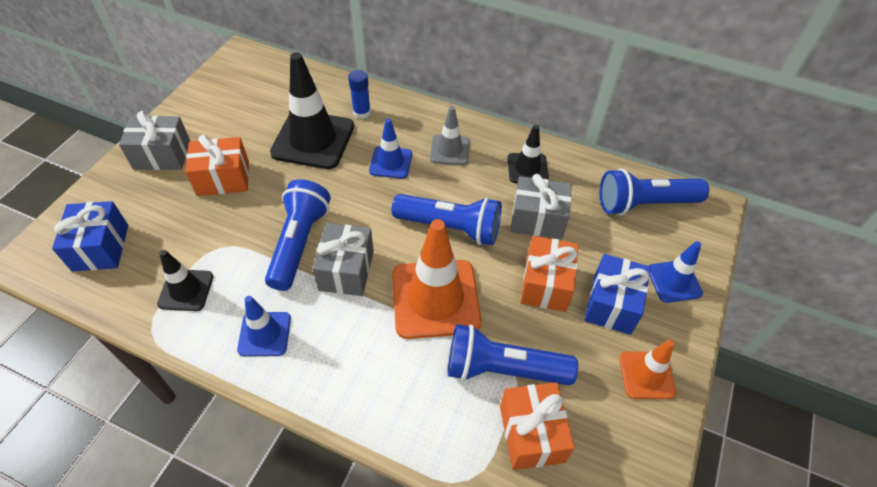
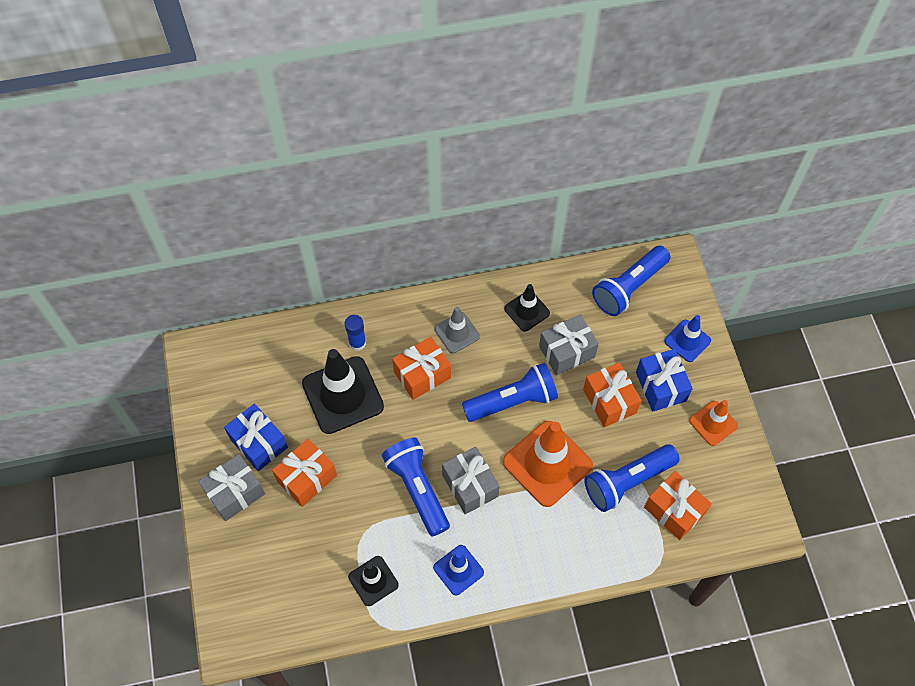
camera: 35 degrees left, 10 degrees up
(101, 247) = (275, 597): blue gift -> blue gift (259, 443)
(391, 162) = (422, 375): blue traffic cone -> orange gift

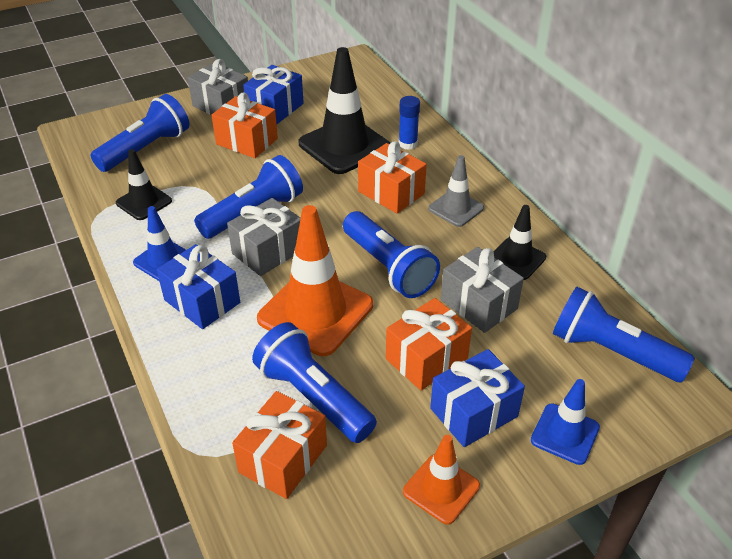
camera: 75 degrees right, 20 degrees down
(288, 573) = (146, 149): none -> blue flashlight
(515, 544) = (202, 301): none -> blue gift

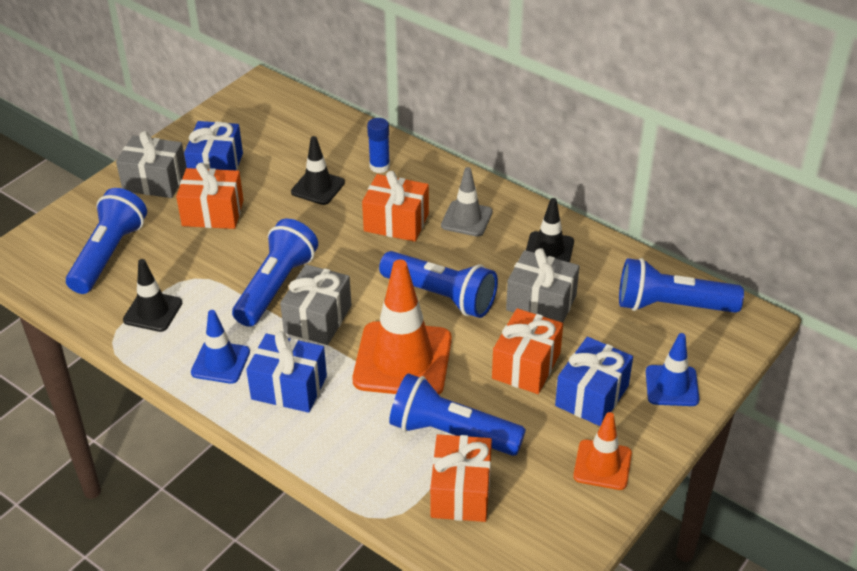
camera: 25 degrees left, 0 degrees up
(344, 146) = (318, 187): black traffic cone -> black traffic cone, size x0.55

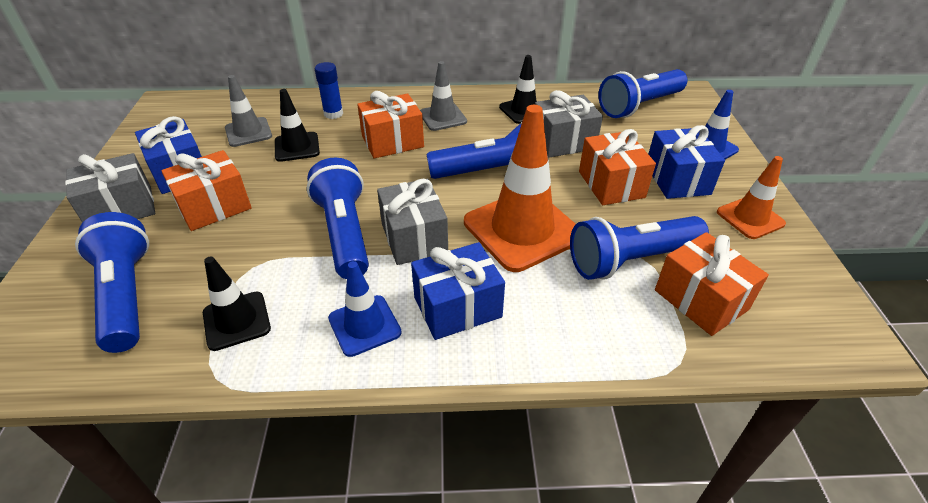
camera: 40 degrees left, 0 degrees up
(296, 152) = (248, 132): none -> grey traffic cone

